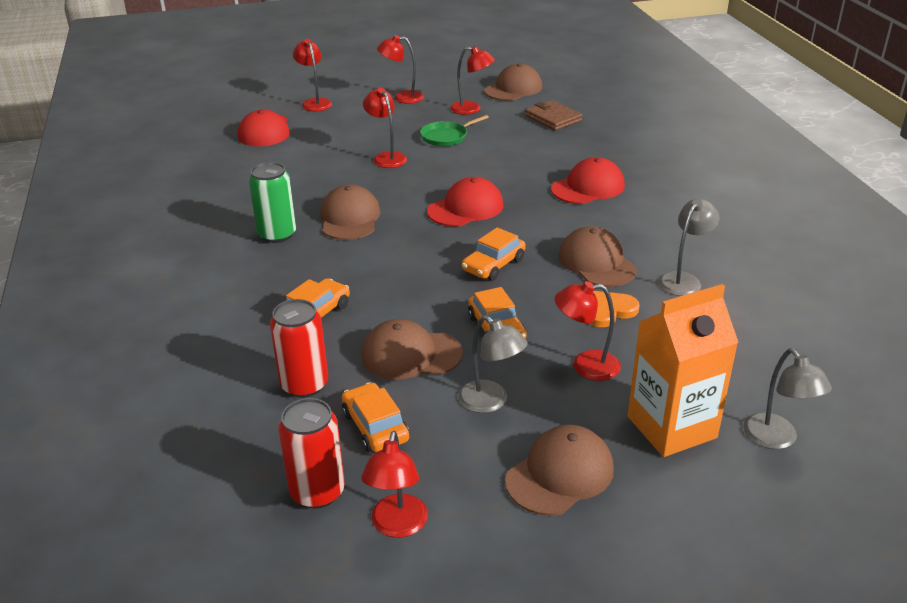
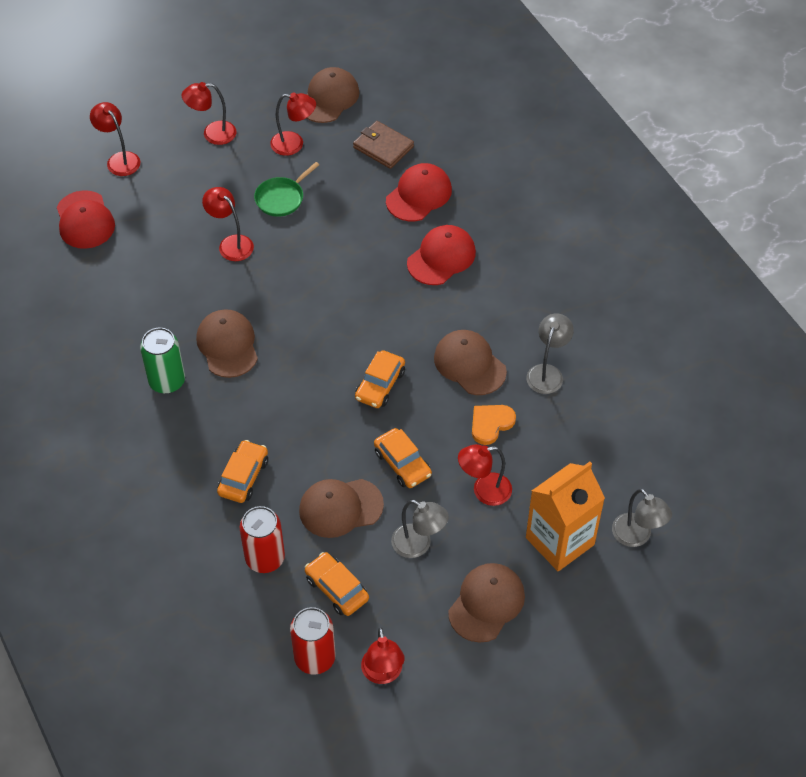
camera: 15 degrees left, 20 degrees up
(465, 208) = (333, 310): red cap -> red cap (419, 195)

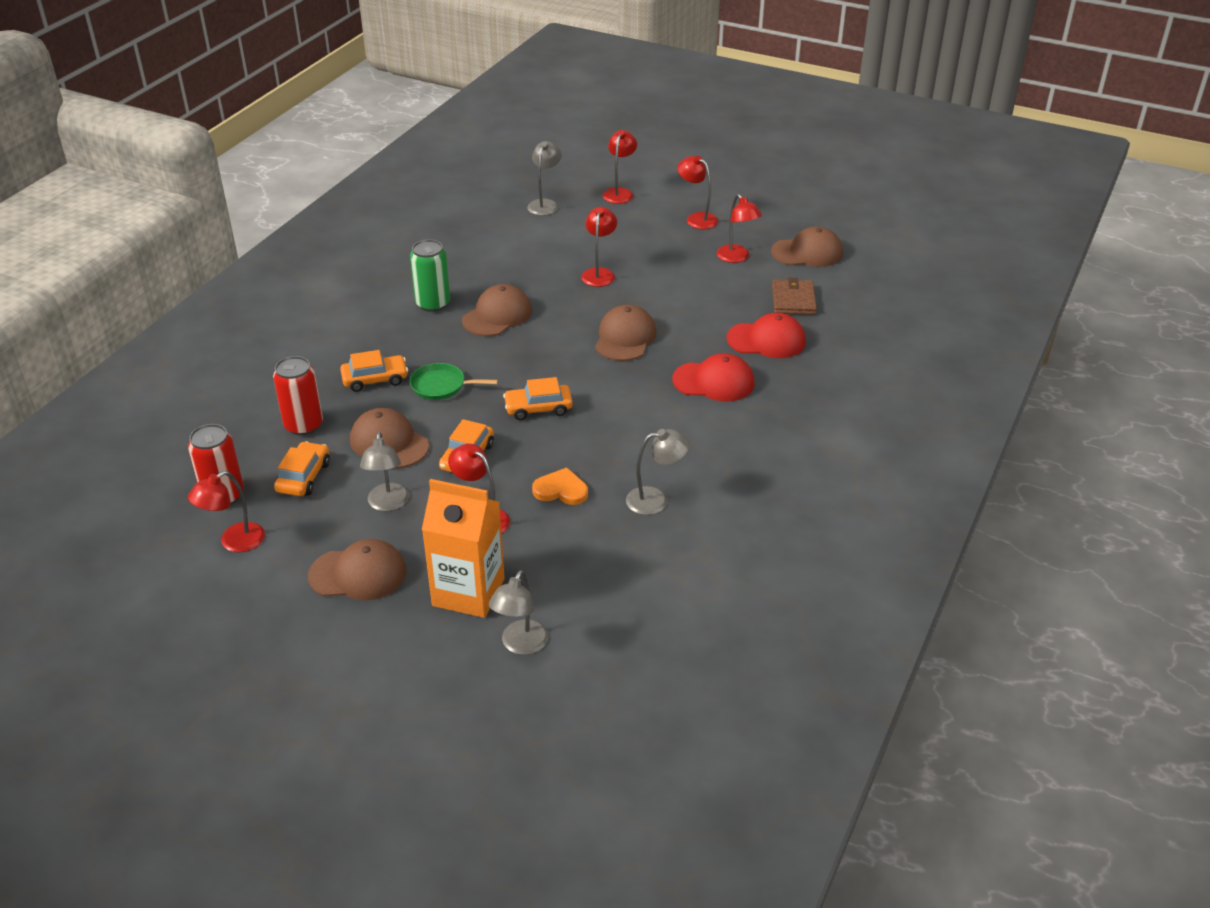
camera: 55 degrees right, 15 degrees down
(85, 220) = (545, 204): red cap -> grey lamp
(281, 198) = (674, 276): green pan -> green pan (441, 386)
(469, 364) = (614, 448): brown cap -> brown cap (625, 338)

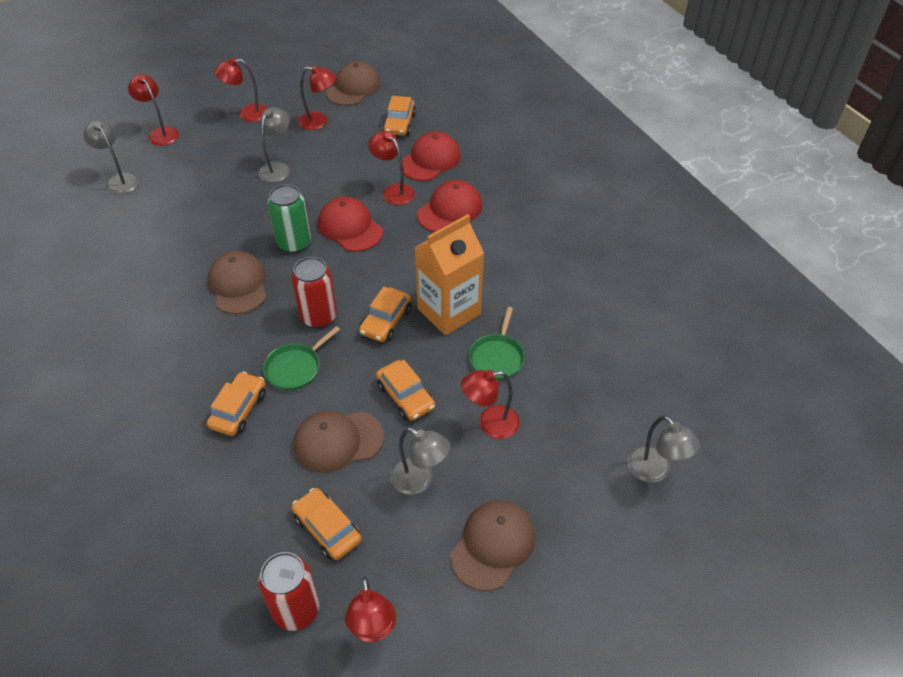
camera: 55 degrees left, 10 degrees up
(303, 425) = (252, 495): red can -> red can (319, 316)
(433, 304) = (174, 318): green can -> green can (294, 243)
(468, 592) = (572, 476): orange carton -> orange carton (449, 311)
(561, 490) = (497, 357): orange heart -> green pan
(599, 273) = (253, 199): red lamp -> red lamp (393, 191)
(625, 338) = (350, 227): brown cap -> red cap
(656, 500) = (553, 309): grey lamp -> grey lamp (277, 168)
(793, 300) = (399, 123): brown wallet -> orange car

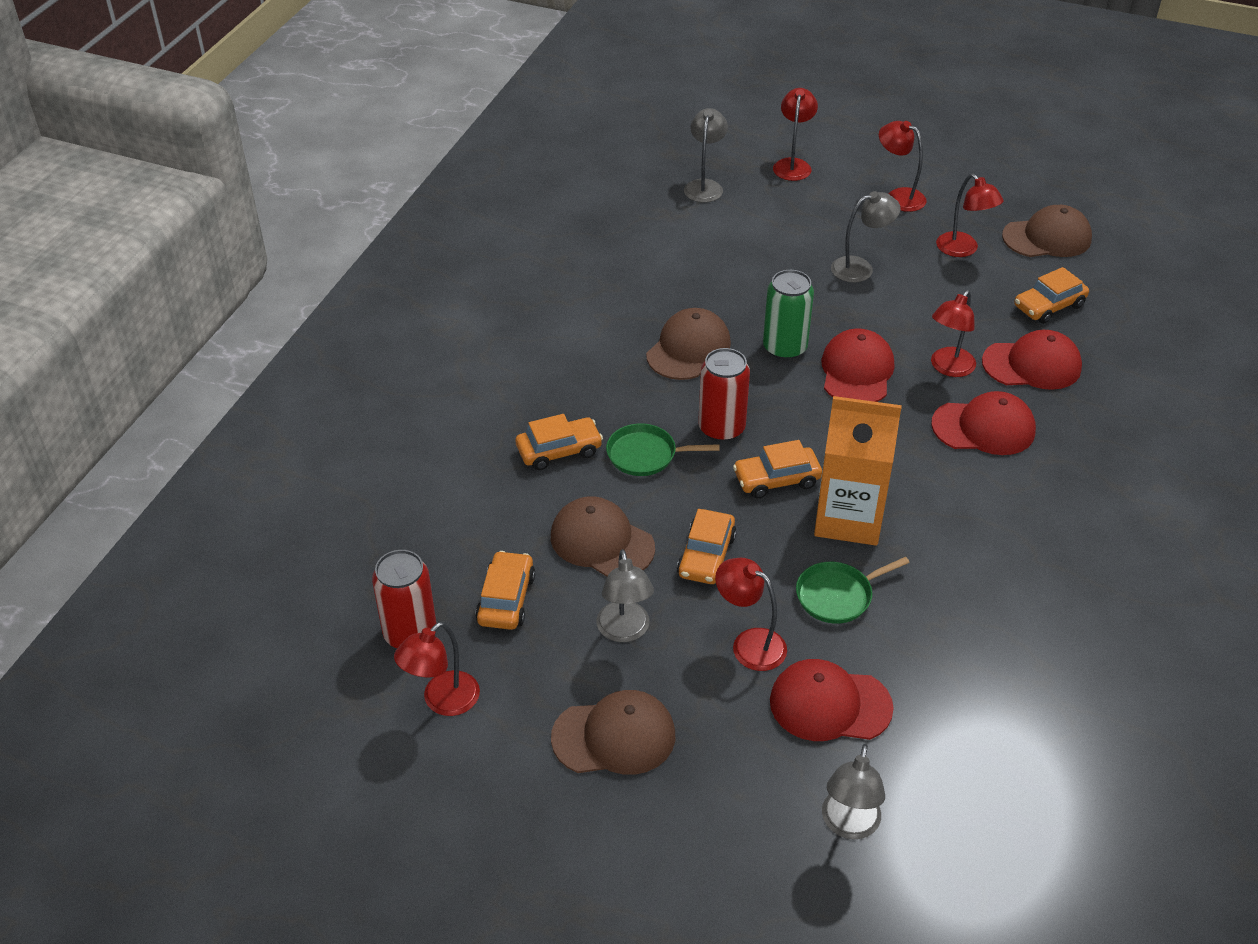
camera: 50 degrees right, 5 degrees down
(393, 191) = (948, 368): red lamp -> red lamp turned 150 degrees counterclockwise
(567, 418) = (830, 704): none -> red cap

